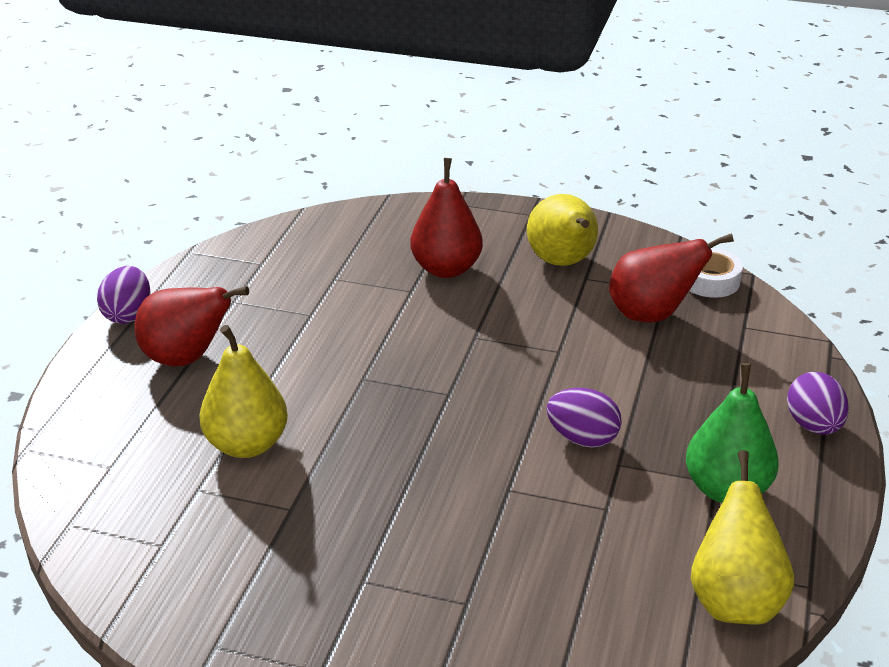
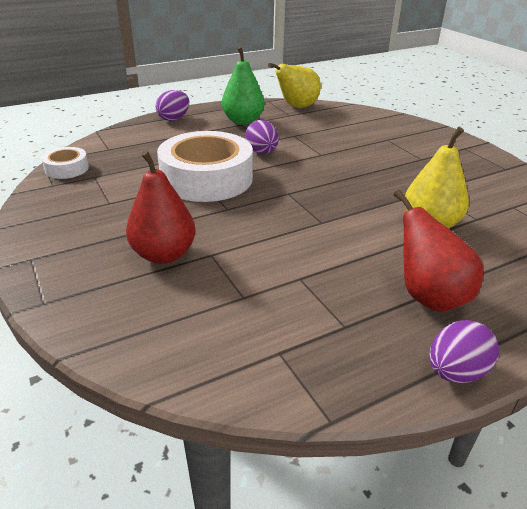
camera: 135 degrees left, 0 degrees up
(562, 262) = (98, 217): yellow pear -> none
(562, 357) = (207, 178): none -> white tape
(652, 315) = (128, 171): red pear -> none

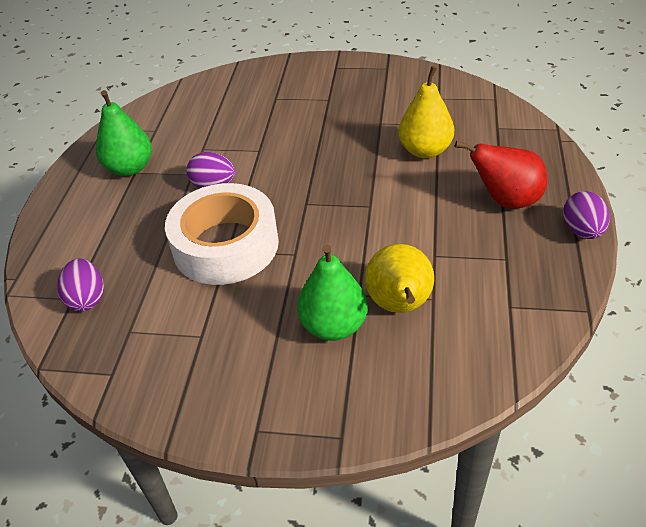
camera: 50 degrees left, 10 degrees up
(67, 169) = (84, 350): white tape -> none
(164, 254) = (333, 326): red pear -> green pear
(174, 118) = (57, 217): purple egg -> purple egg (87, 299)
(296, 107) = (143, 117): yellow pear -> yellow pear (399, 305)

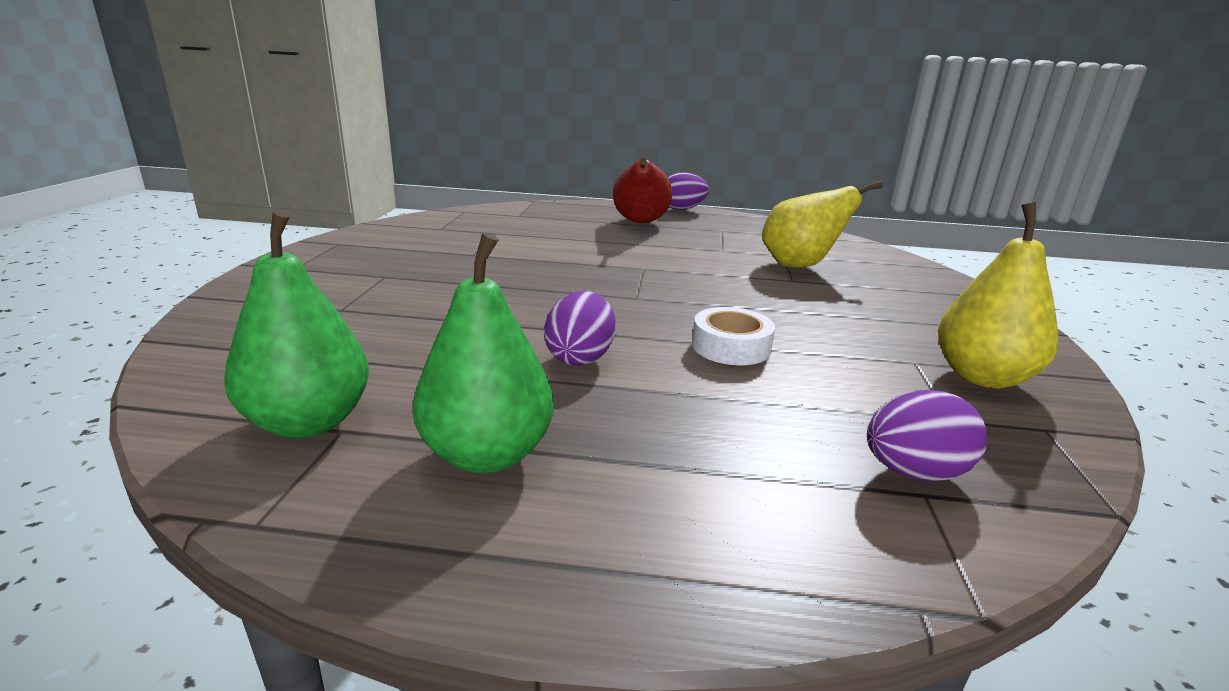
camera: 95 degrees left, 20 degrees down
(225, 245) = (731, 347): white tape -> white tape, size x0.47
(333, 326) = (846, 292): green pear -> green pear (309, 422)
(425, 150) = (546, 240): yellow pear -> yellow pear (982, 377)

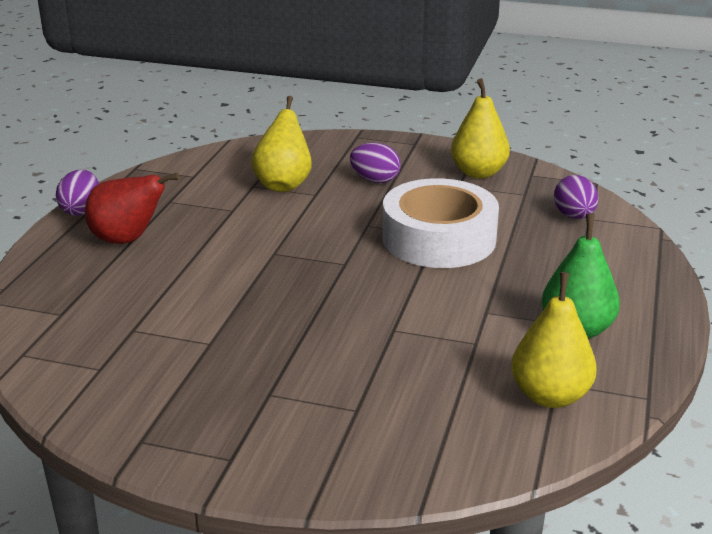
camera: 80 degrees left, 5 degrees up
(309, 422) = (550, 396): green pear -> yellow pear
(580, 357) = (455, 294): purple egg -> purple egg (375, 180)
(731, 347) = (439, 238): white tape -> white tape, size x2.13

